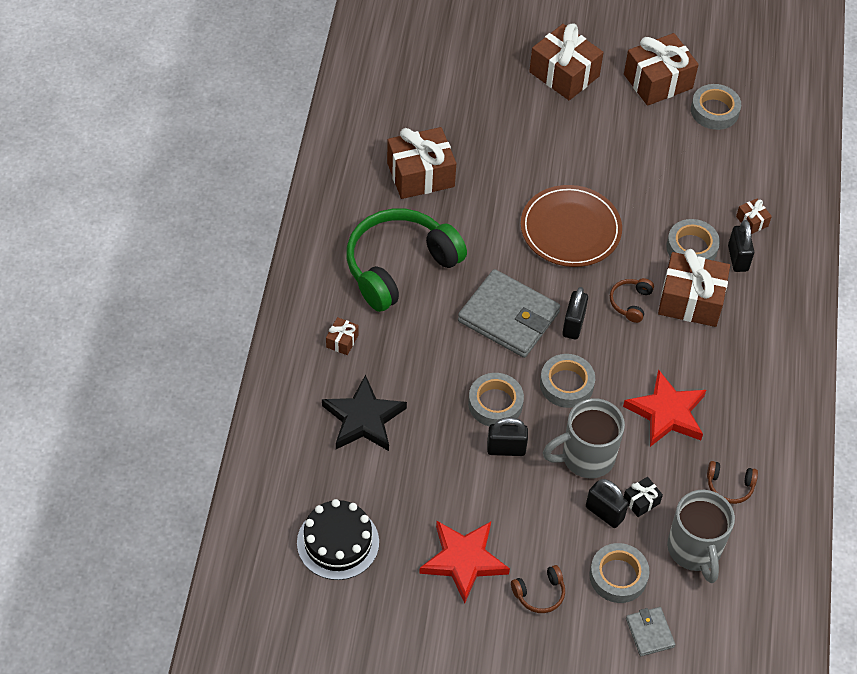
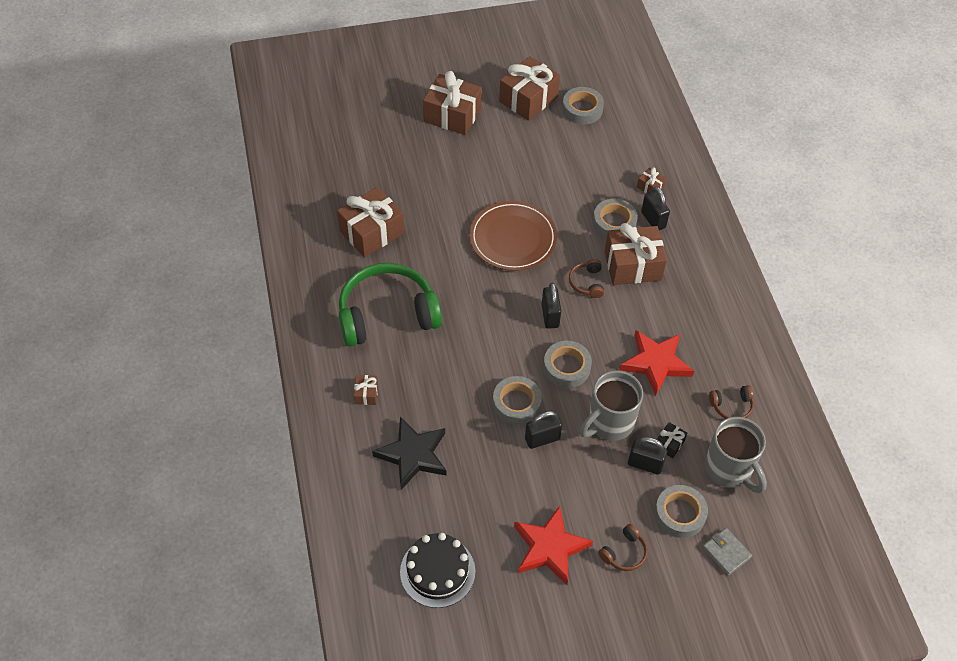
camera: 20 degrees left, 0 degrees up
(399, 266) = (387, 314): green headphones -> green headphones turned 45 degrees clockwise
(508, 317) = (495, 327): grey wallet -> none

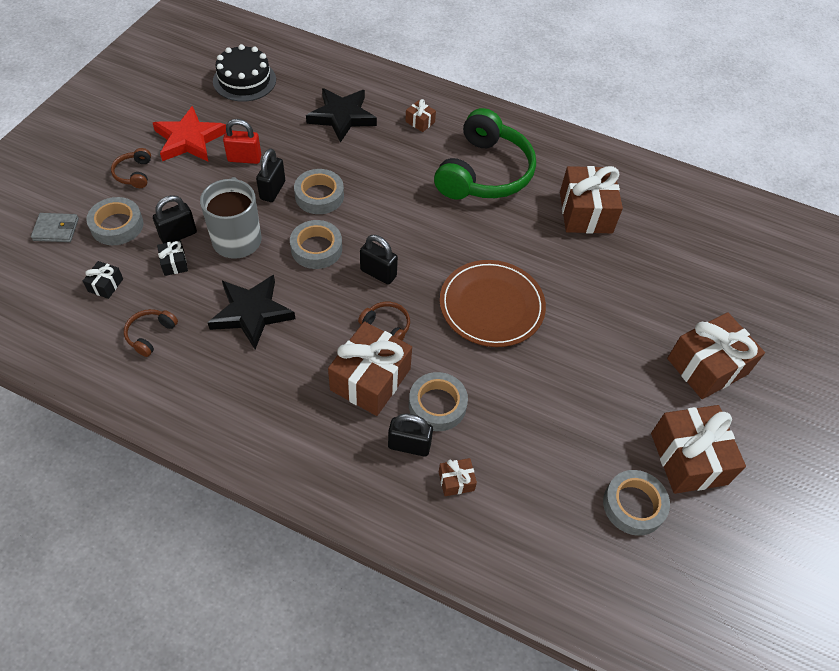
camera: 125 degrees right, 0 degrees up
(529, 487) = (244, 158): none -> red padlock
(656, 363) = (252, 313): red star -> black star
(729, 469) = (105, 285): grey mug -> black gift

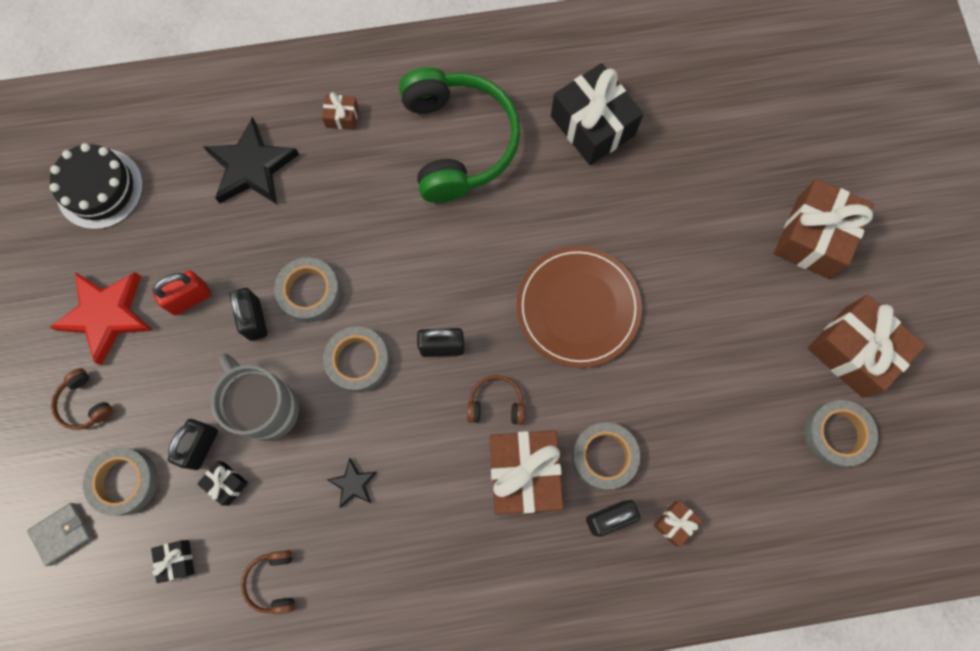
camera: 30 degrees left, 20 degrees up
(252, 313) = (353, 484): black star -> black star, size x0.49
(585, 212) = (592, 125): brown gift -> black gift

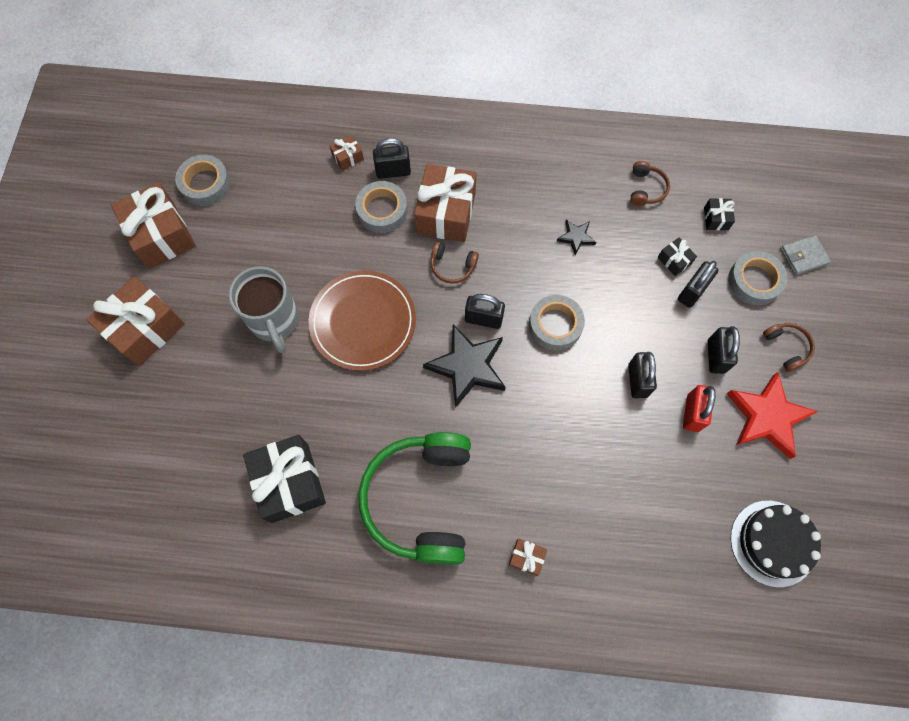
camera: 165 degrees left, 5 degrees down
(167, 371) = (715, 356): none -> black padlock
(190, 298) = (692, 413): red padlock -> red padlock turned 60 degrees counterclockwise
(252, 167) = (623, 526): black star -> black star (467, 367)
(267, 407) = (635, 308): grey mug -> grey mug (275, 321)
(309, 292) = (586, 392): grey tape -> none

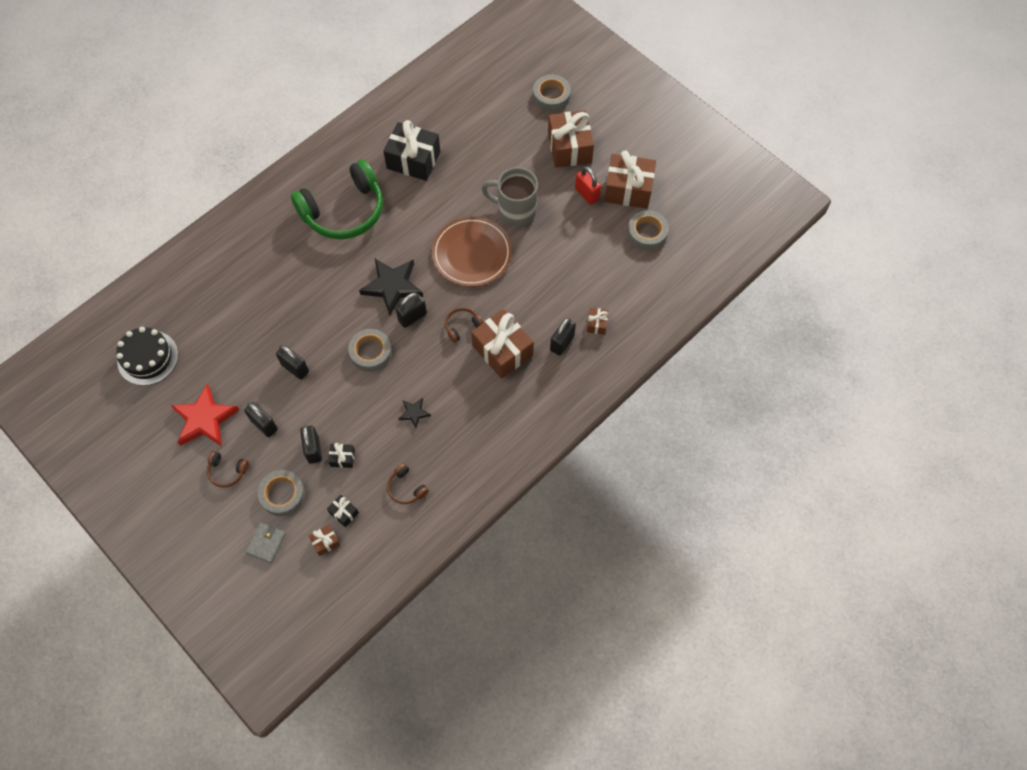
camera: 130 degrees right, 5 degrees down
(382, 210) = (538, 316): grey tape -> grey tape (551, 96)
(421, 499) = (344, 211): green headphones -> green headphones turned 105 degrees clockwise
(526, 557) = (267, 236): brown gift -> brown gift (325, 542)
(692, 413) = (248, 381): red padlock -> red padlock (587, 194)

